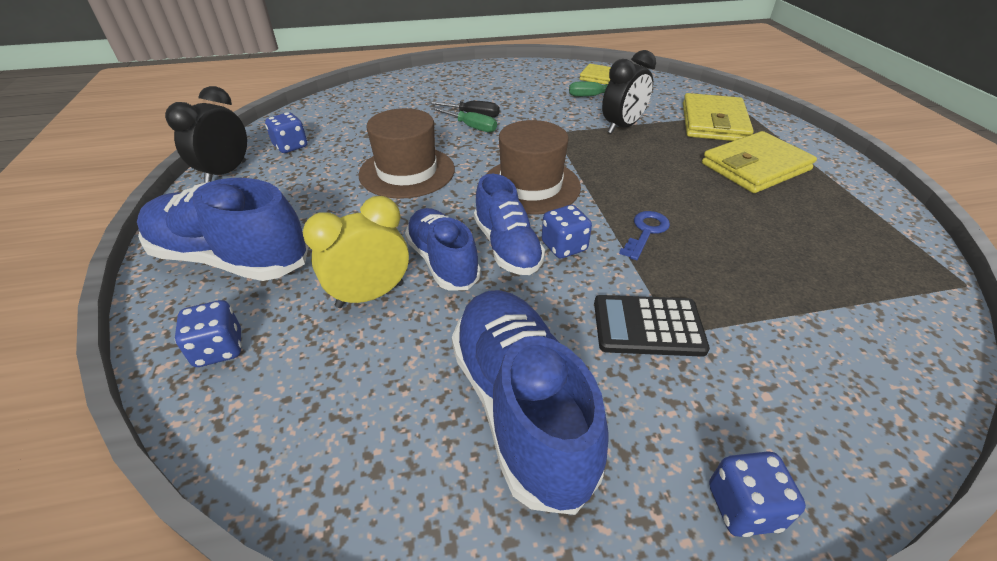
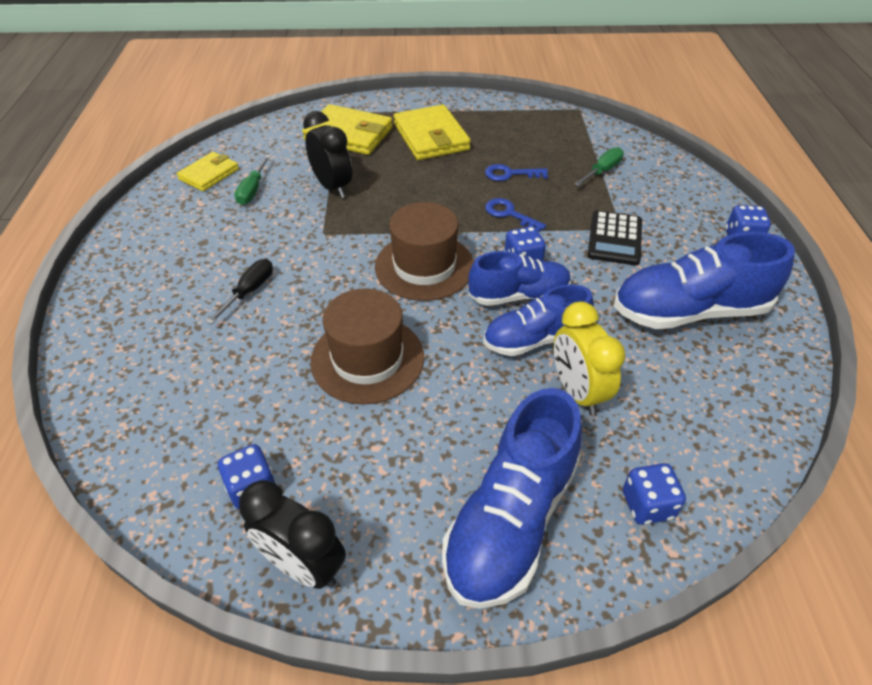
camera: 80 degrees left, 5 degrees up
(471, 127) = (280, 295): green screwdriver -> green screwdriver (602, 171)
(728, 227) = (510, 174): none -> blue key

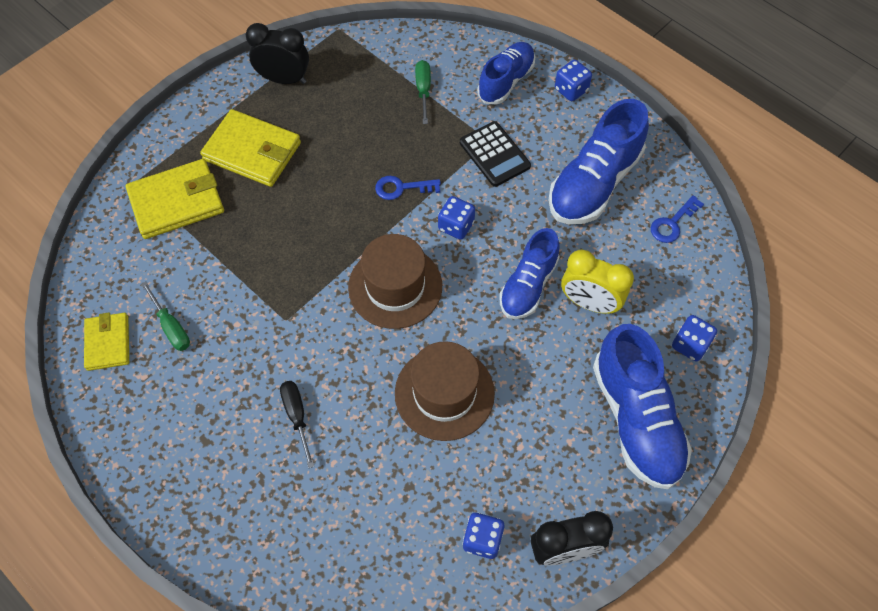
camera: 45 degrees left, 15 degrees up
(332, 187) = (235, 269): black clock -> black clock (284, 79)
(510, 174) = (360, 146): blue key -> blue key (672, 223)
(519, 295) = (483, 258): blue shoe -> blue shoe (506, 81)

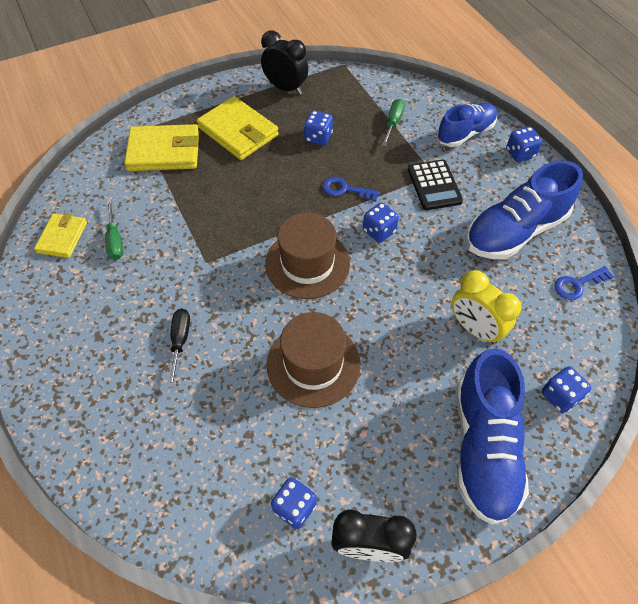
camera: 20 degrees right, 5 degrees down
(347, 132) = (318, 137): none -> blue dice
(528, 285) = (424, 297): blue shoe -> none

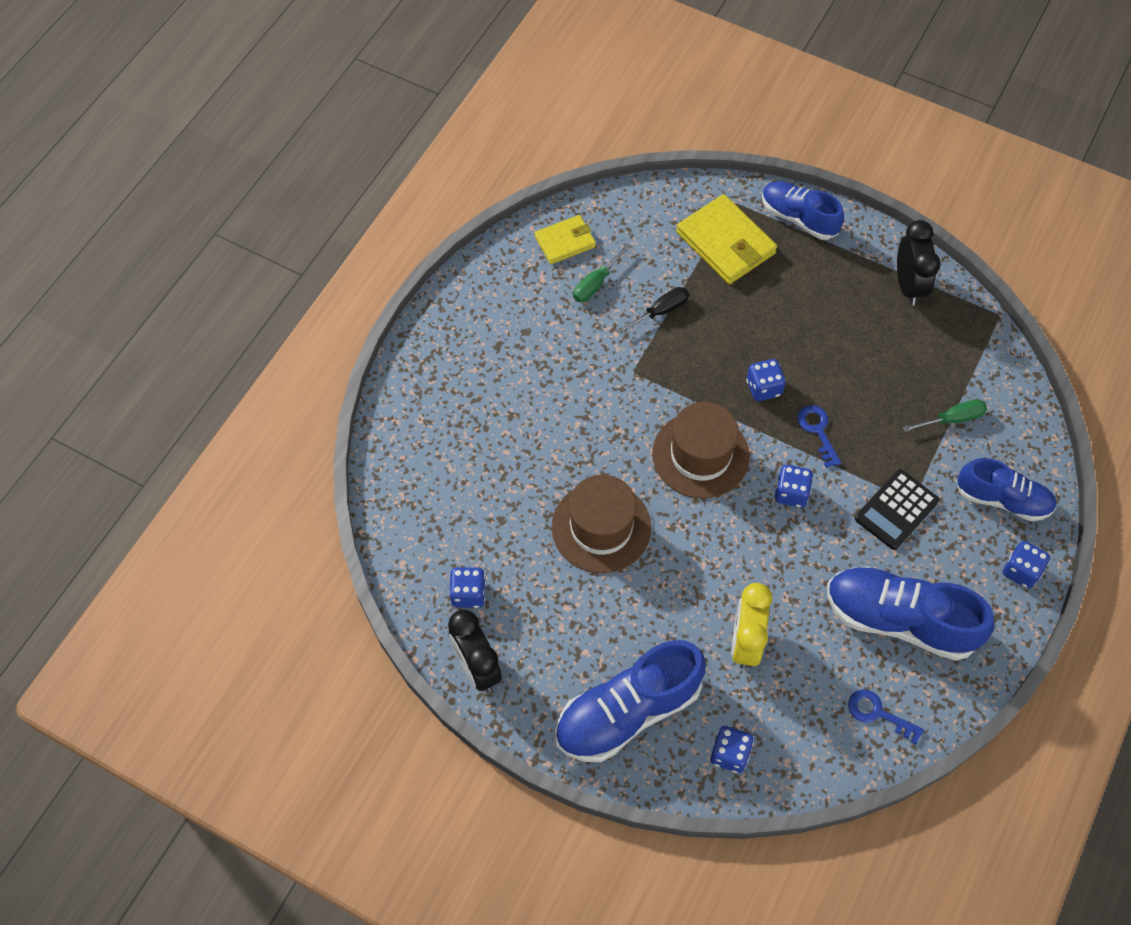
camera: 55 degrees right, 5 degrees up
(180, 342) = (541, 410): black screwdriver -> black screwdriver (660, 312)
(186, 107) = (798, 218): none -> blue shoe
(238, 131) = (808, 286): yellow wallet -> none
(318, 137) = (865, 362): blue dice -> blue dice (763, 388)

